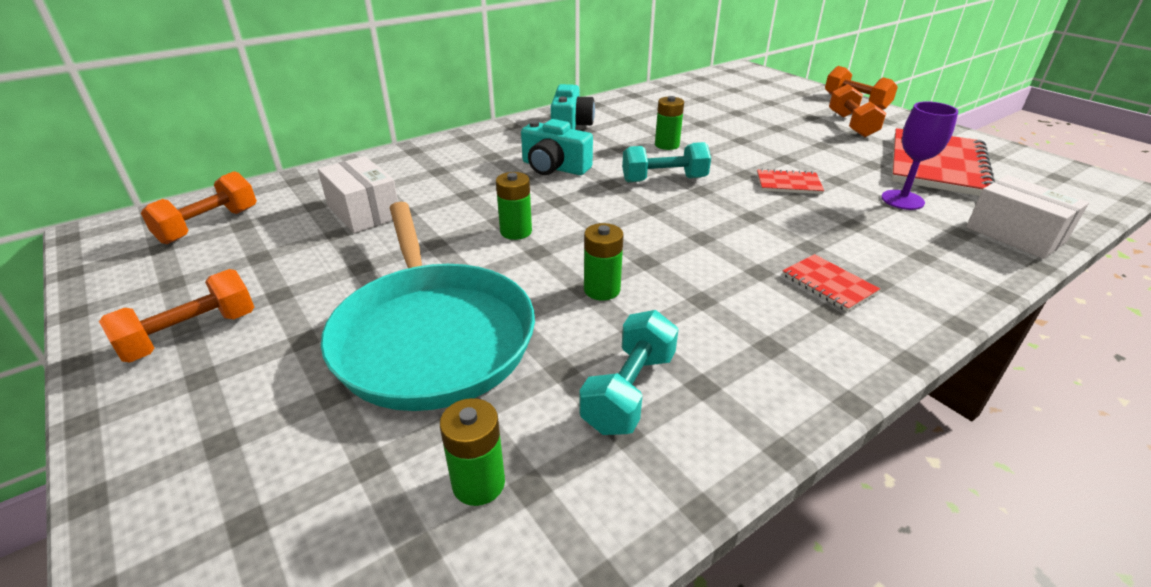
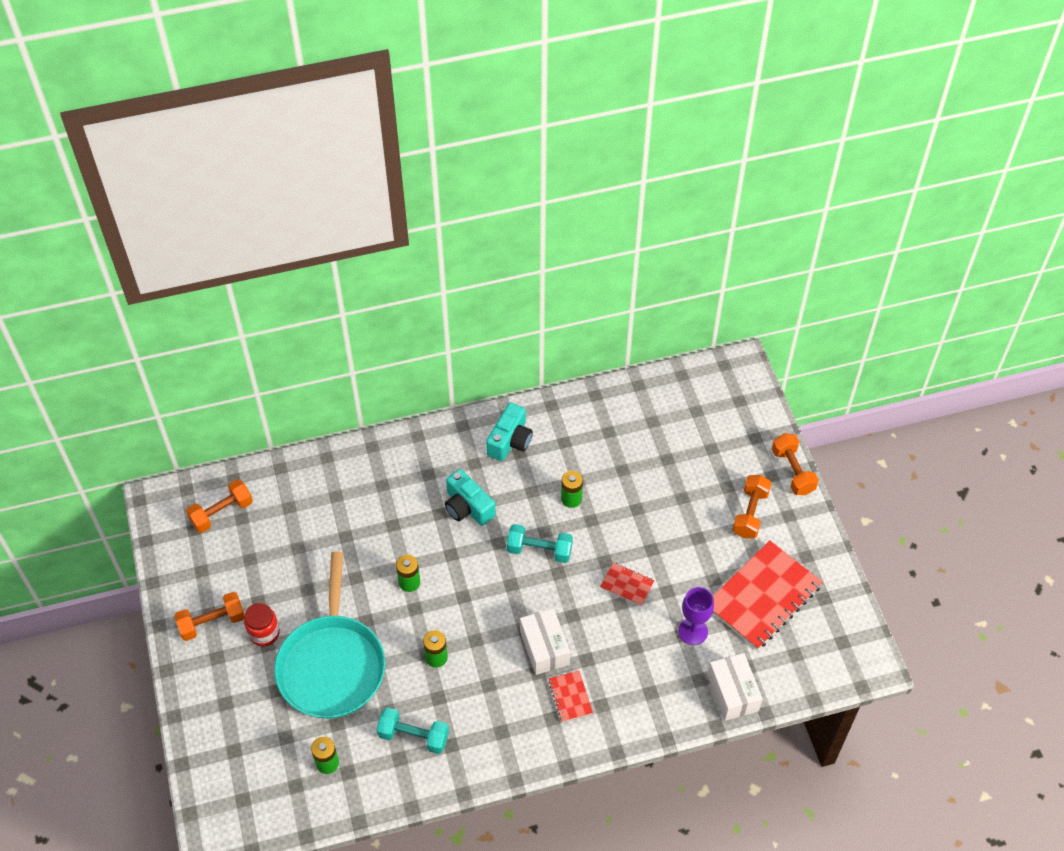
camera: 20 degrees right, 20 degrees up
(295, 326) = (264, 633): none -> red jar
(364, 212) = (319, 527): white box -> white box (544, 648)
(629, 391) = (414, 736): turquoise dumbbell -> turquoise dumbbell turned 60 degrees clockwise

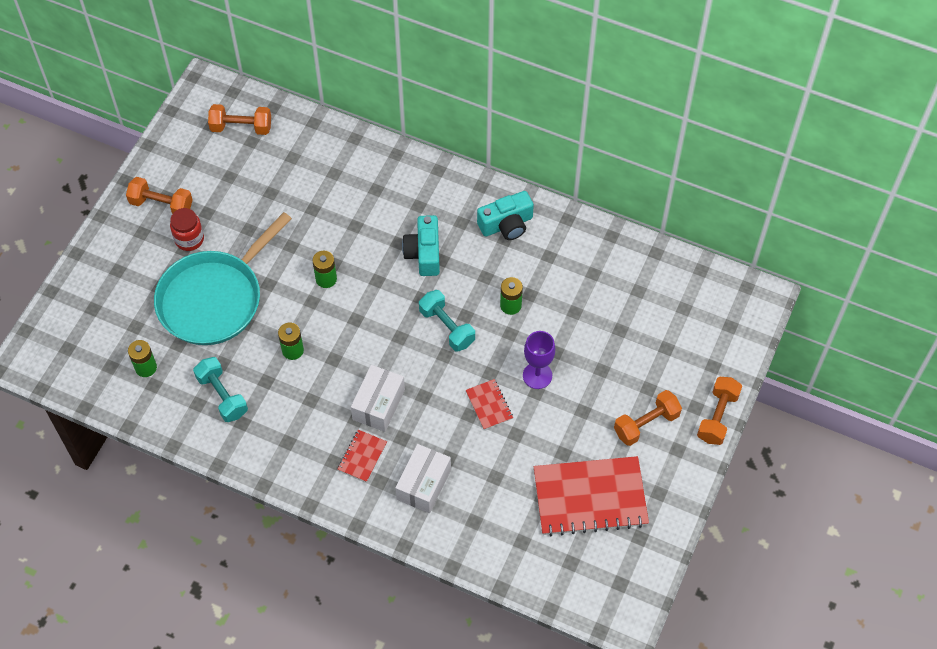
camera: 40 degrees right, 5 degrees up
(693, 631) = (505, 481): purple goblet -> purple goblet (537, 375)
(732, 693) = (490, 552): white box -> white box (423, 484)

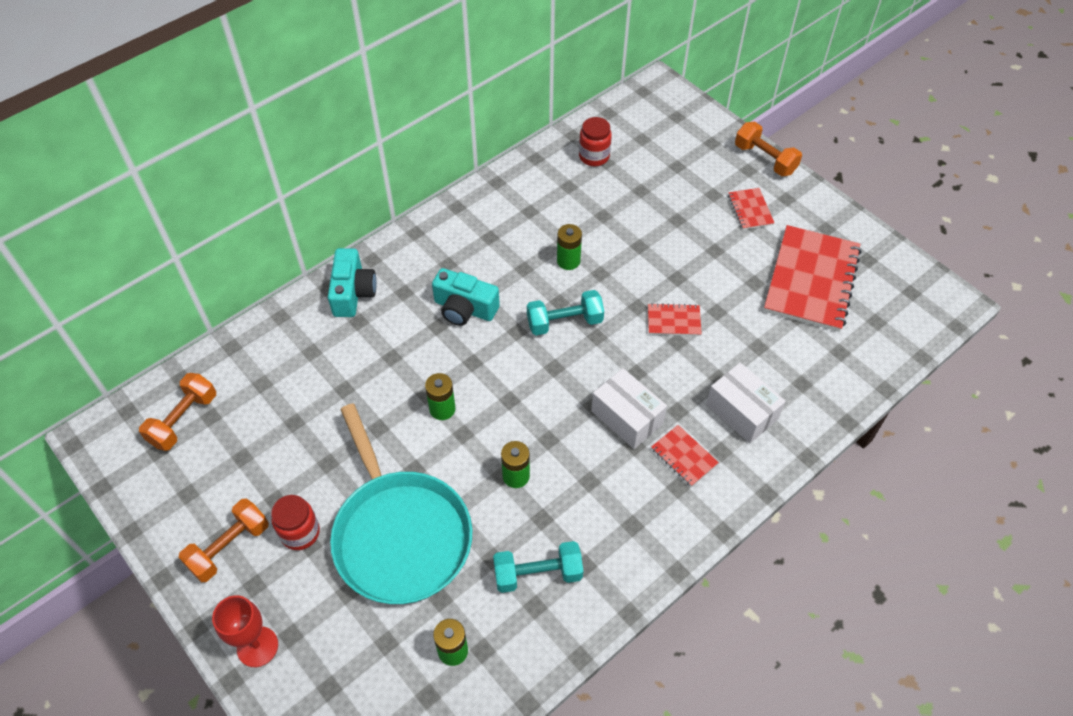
camera: 65 degrees left, 5 degrees down
(102, 256) = (257, 646): none -> red goblet
(506, 224) = (473, 229): turquoise camera -> turquoise camera (353, 293)
(537, 375) = (659, 270): purple goblet -> none
(639, 279) = (594, 156): none -> red jar
(646, 424) = (750, 210): orange dumbbell -> red notebook

